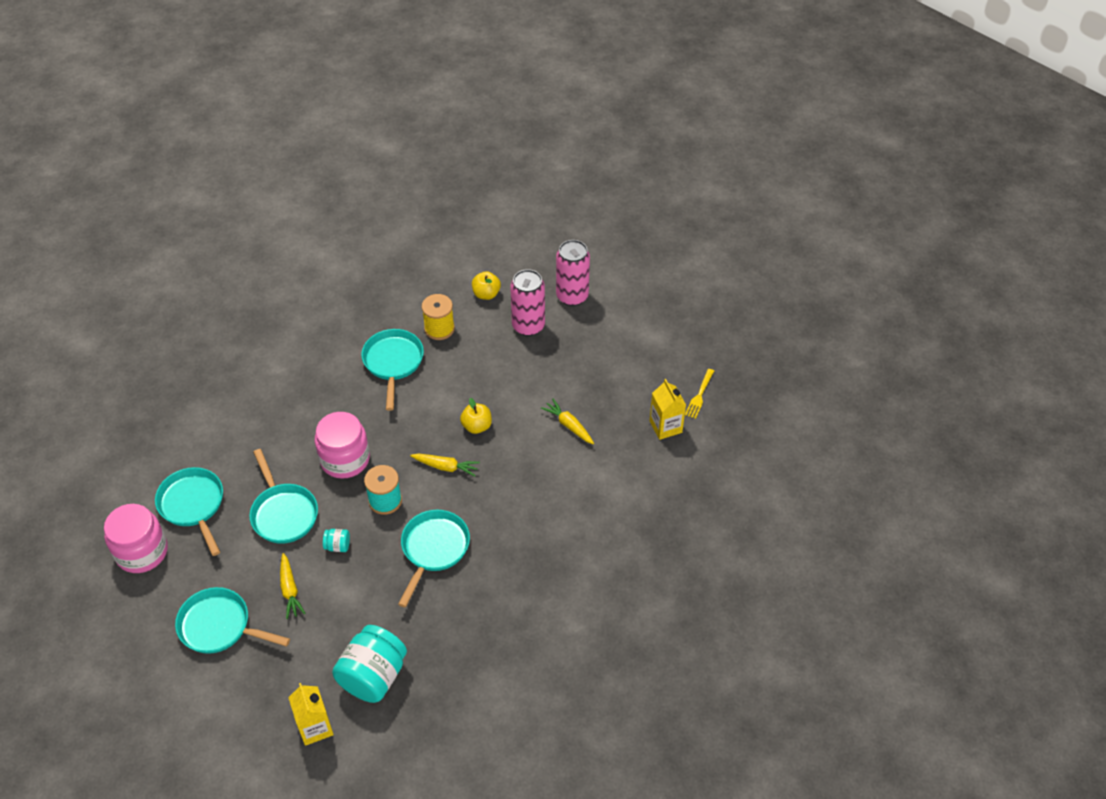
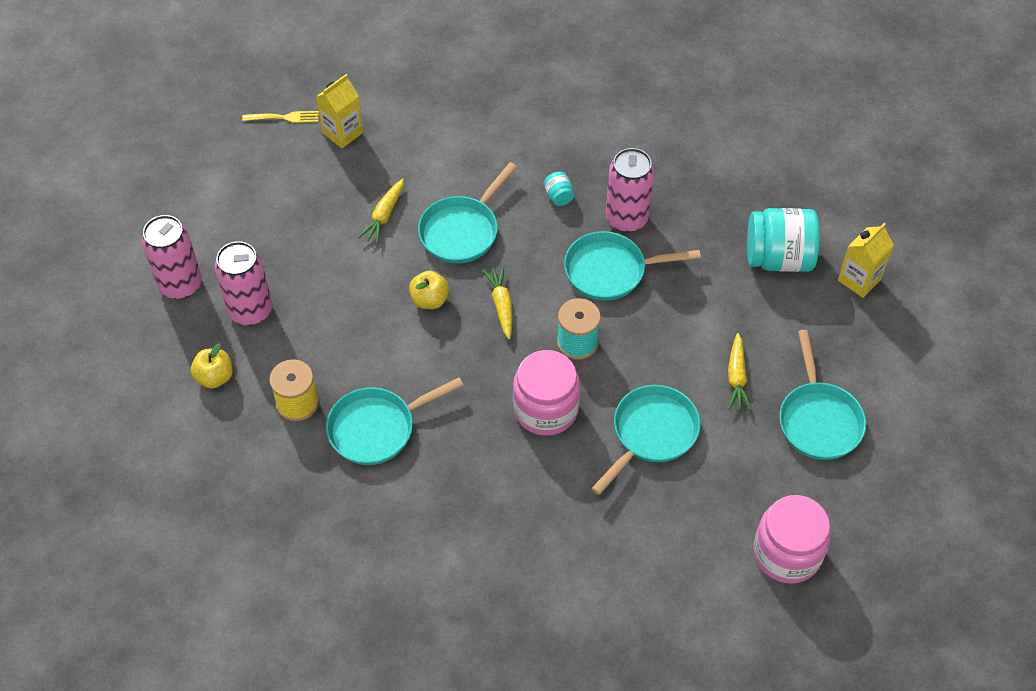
camera: 115 degrees left, 5 degrees up
(193, 505) = (697, 535): turquoise pan -> turquoise pan (462, 231)
(290, 589) = (736, 377): yellow carrot -> yellow carrot turned 135 degrees clockwise
(338, 546) = (659, 359): turquoise jar -> turquoise jar (559, 196)
(476, 582) = (626, 219): none -> pink can

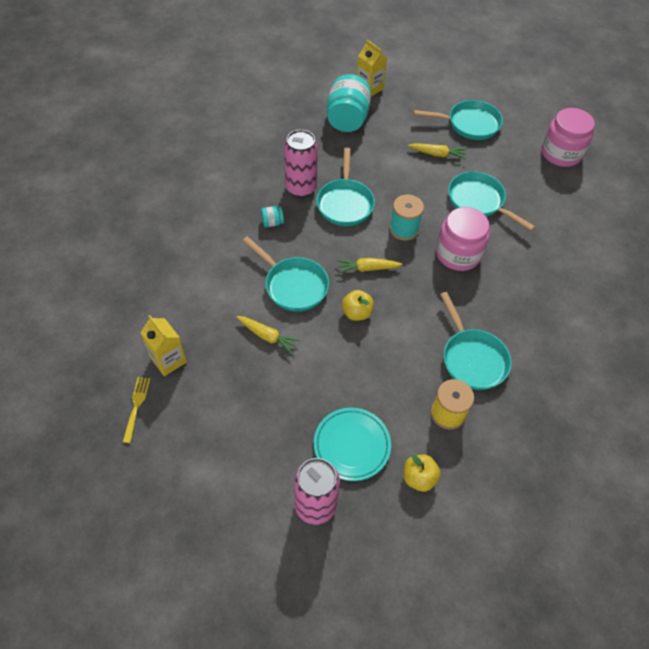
camera: 85 degrees left, 0 degrees up
(250, 311) = (352, 445): pink can -> turquoise plate

